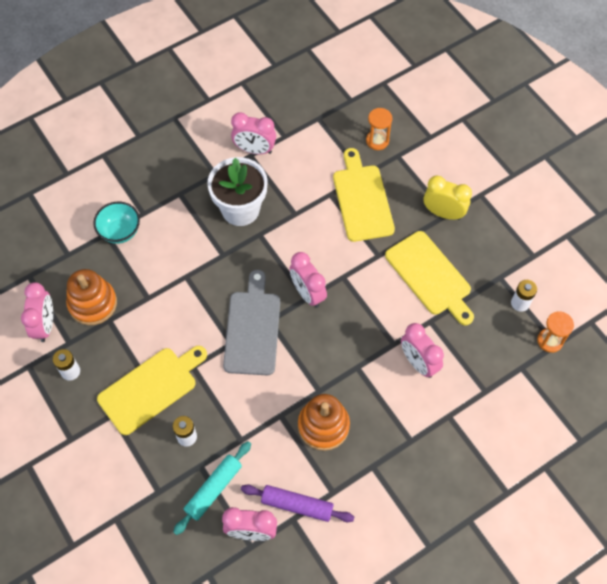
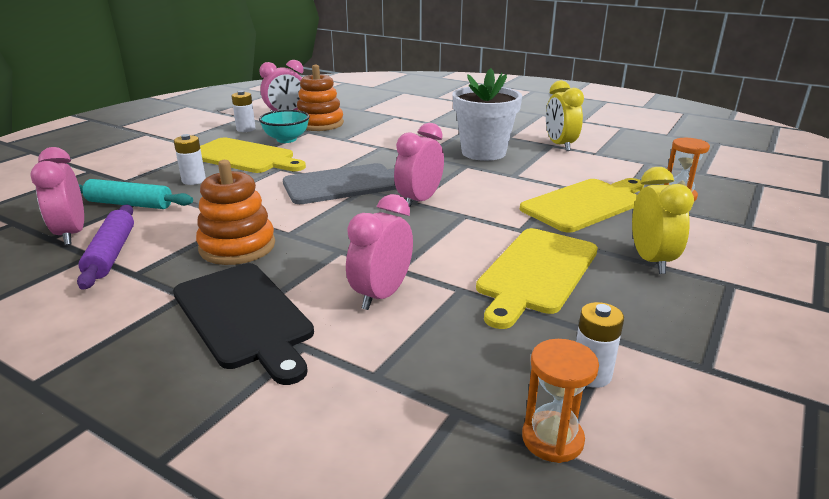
camera: 65 degrees right, 35 degrees down
(120, 232) = (401, 119): turquoise bowl -> turquoise bowl (286, 139)
(254, 150) = (560, 145): pink clock -> yellow clock
(410, 438) = (244, 317): none -> black cutting board

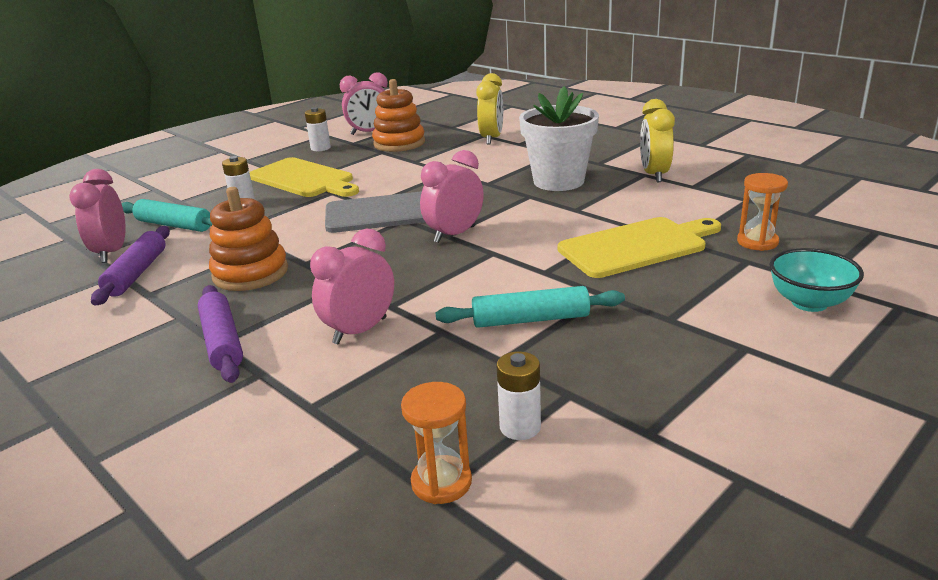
camera: 15 degrees right, 0 degrees up
(244, 317) = (223, 342): black cutting board -> purple rolling pin
(286, 139) = (355, 161): turquoise bowl -> turquoise bowl (809, 303)
(536, 272) = (530, 319): yellow cutting board -> turquoise rolling pin
(651, 260) = (669, 315): yellow clock -> yellow clock (491, 139)

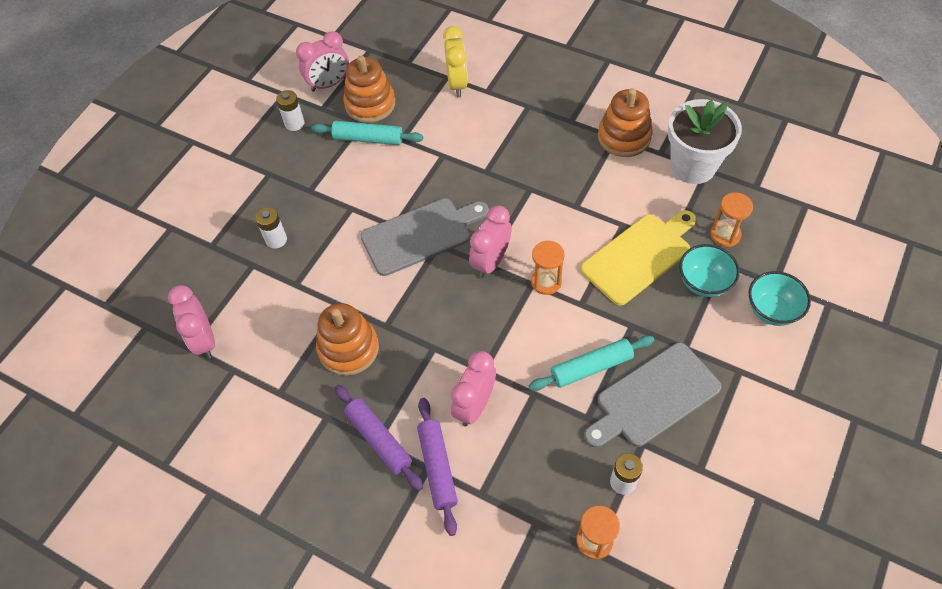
camera: 15 degrees left, 30 degrees up
(136, 273) = (249, 366): purple rolling pin -> purple rolling pin (437, 467)
(174, 225) = (233, 287): turquoise rolling pin -> turquoise rolling pin (368, 138)
(303, 179) = (310, 188): yellow cutting board -> none
(510, 253) = (546, 282): none -> orange hourglass
(558, 181) = (546, 160): white flower pot -> white flower pot (693, 166)
(605, 354) = (653, 397): none -> grey cutting board
(654, 175) = (624, 137): yellow clock -> orange stacking toy
(716, 272) = (703, 283): none -> turquoise bowl

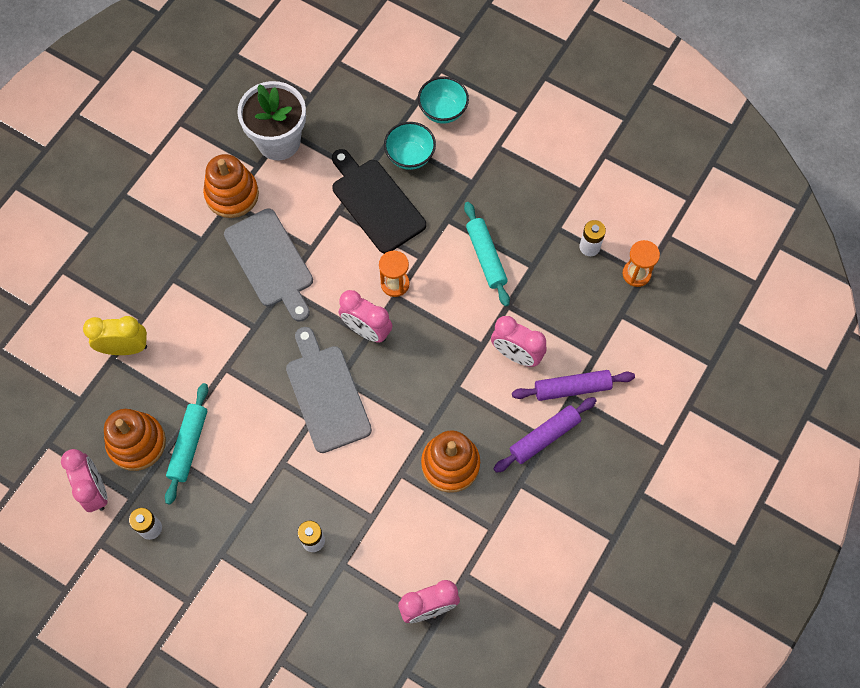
camera: 90 degrees left, 10 degrees up
(639, 256) = (376, 202): yellow cutting board -> black cutting board
(653, 397) = (517, 213): grey cutting board -> grey cutting board (270, 262)
(725, 235) = (361, 130): orange hourglass -> none

